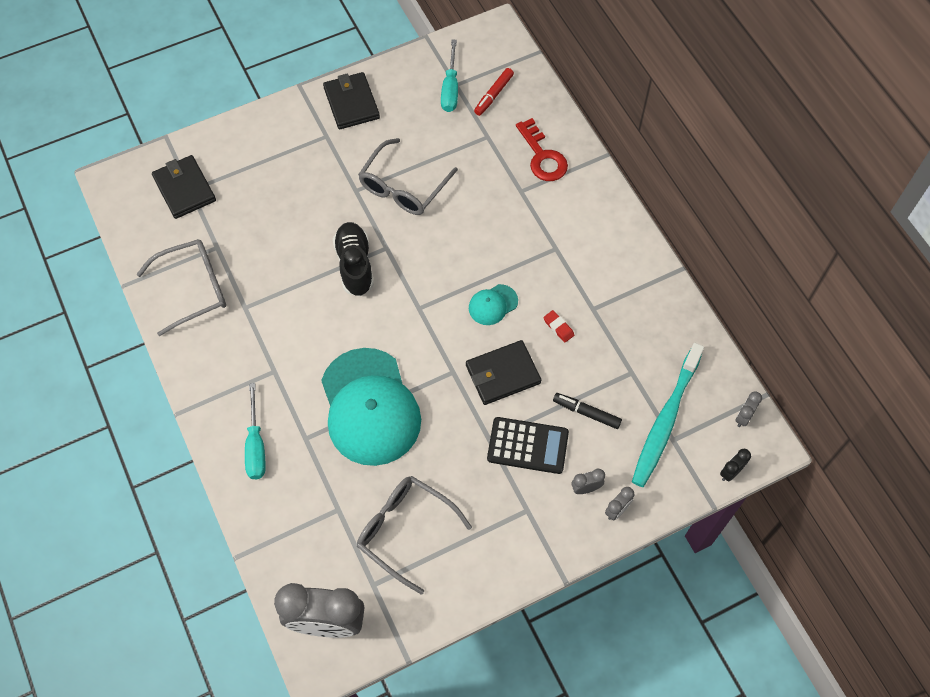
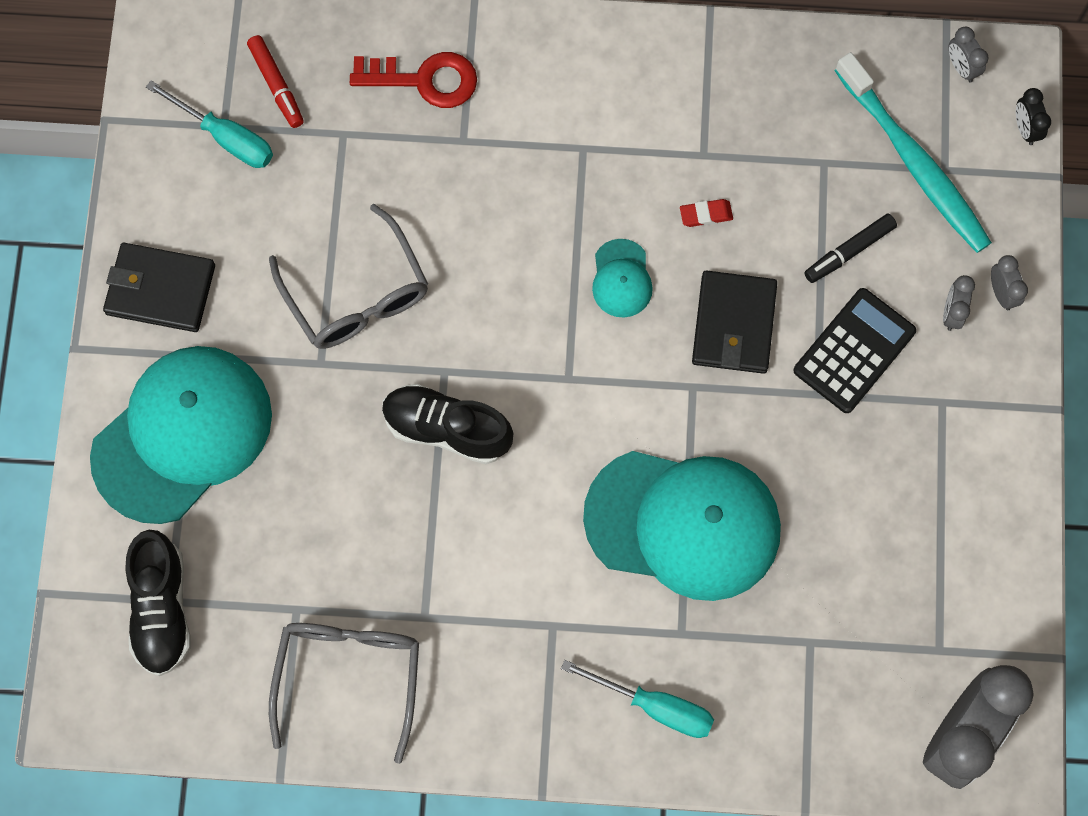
camera: 60 degrees left, 10 degrees up
(184, 189) = (162, 609): black wallet -> black shoe
(281, 151) = (182, 434): none -> turquoise cap
(405, 530) = (887, 571): grey glasses -> none

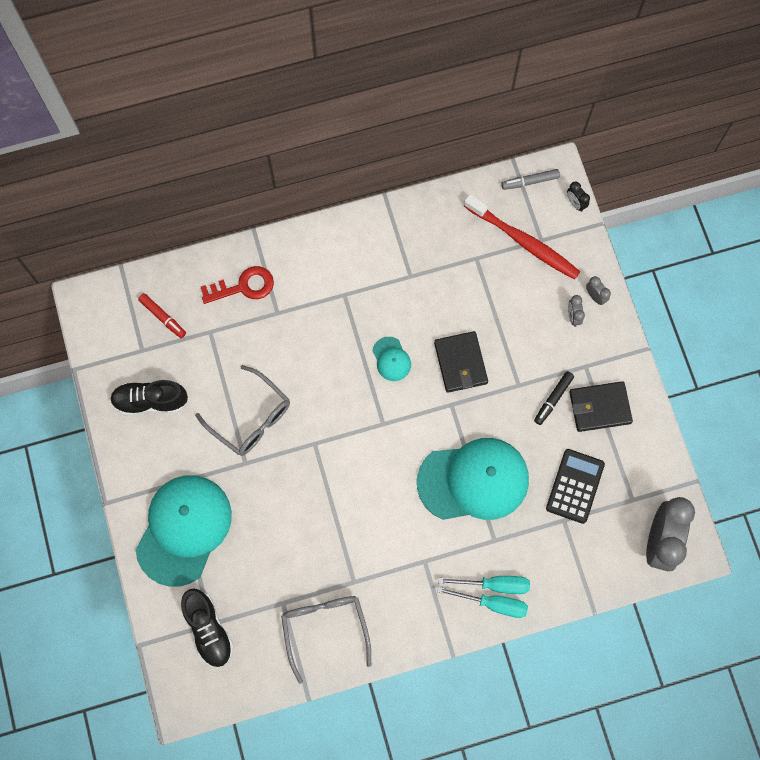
camera: 20 degrees left, 0 degrees up
(160, 289) = (141, 453): black wallet -> black wallet (599, 407)
(226, 137) = (145, 356): turquoise screwdriver -> turquoise screwdriver (492, 603)
(446, 429) = (327, 474): black shoe -> black shoe (150, 401)
(706, 214) = (423, 308): red eraser -> none
(849, 251) = (507, 302): black marker -> black marker (553, 399)
(854, 351) = (529, 355): black calculator -> black calculator (575, 486)
(914, 162) = (523, 242): turquoise toothbrush -> red toothbrush
(961, 67) = (530, 181): grey clock -> grey marker

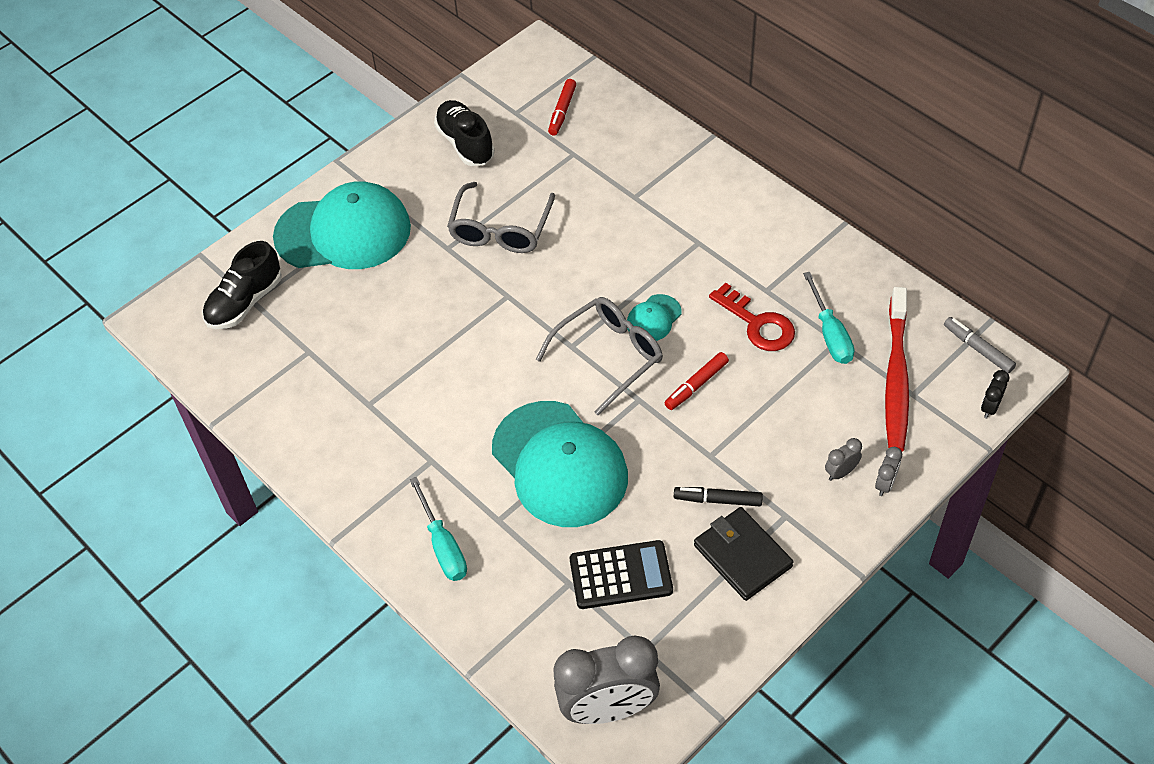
camera: 65 degrees right, 20 degrees down
(244, 286) = (643, 157): red key -> red key (758, 324)
(325, 628) = (299, 402): grey glasses -> grey glasses (609, 356)
(460, 363) = (696, 385): black wallet -> red marker
(492, 603) = (418, 554): turquoise screwdriver -> turquoise screwdriver (830, 334)

